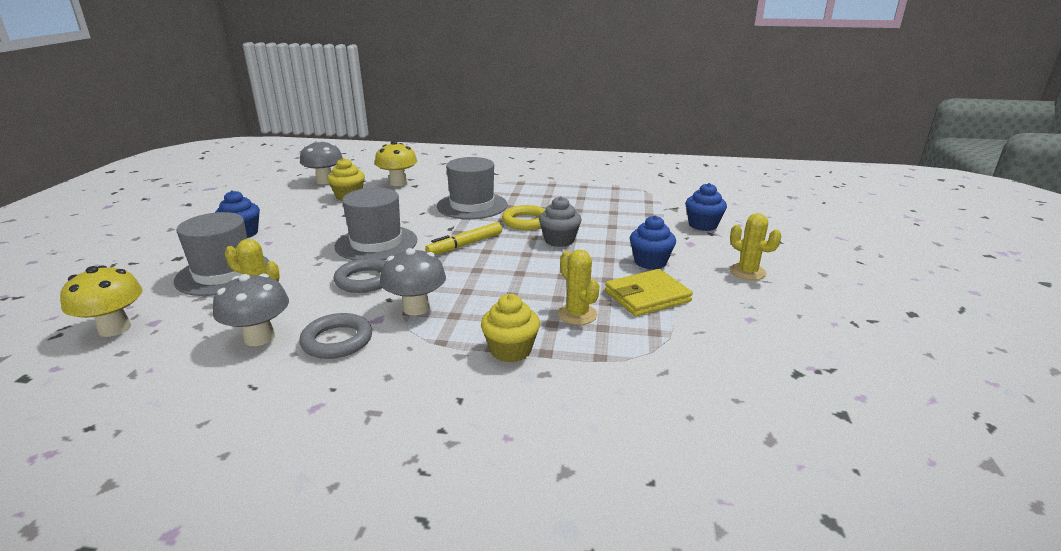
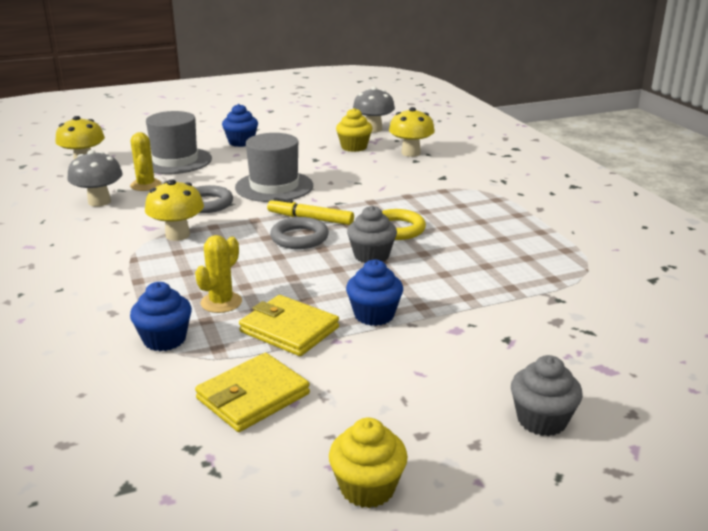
camera: 60 degrees right, 0 degrees up
(337, 341) = (111, 225): grey ring -> grey ring (299, 238)
(416, 308) = (177, 235): grey mushroom -> yellow mushroom
(472, 205) = (402, 196): grey hat -> none
(510, 350) = (139, 289): yellow cupcake -> yellow cupcake (367, 488)
(703, 225) = (525, 328): blue cupcake -> blue cupcake (164, 339)
(736, 332) = (253, 396): none -> yellow wallet
(747, 272) = (415, 382): yellow cactus -> none
(805, 250) = (541, 420): none -> grey cupcake

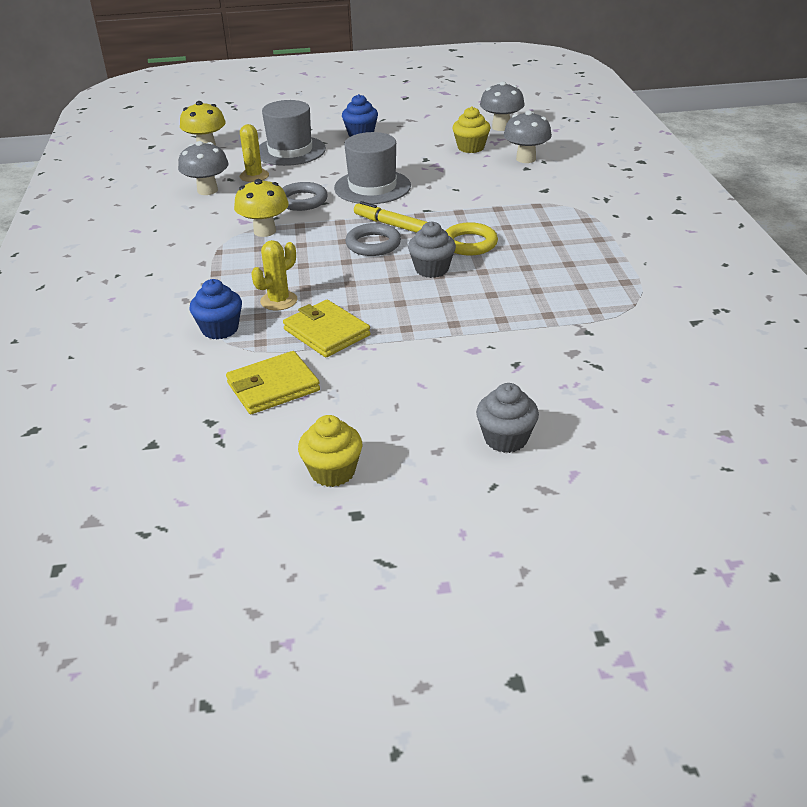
camera: 15 degrees right, 10 degrees up
(374, 315) = (406, 327): blue cupcake -> none
(410, 153) = (526, 159): yellow mushroom -> grey mushroom

